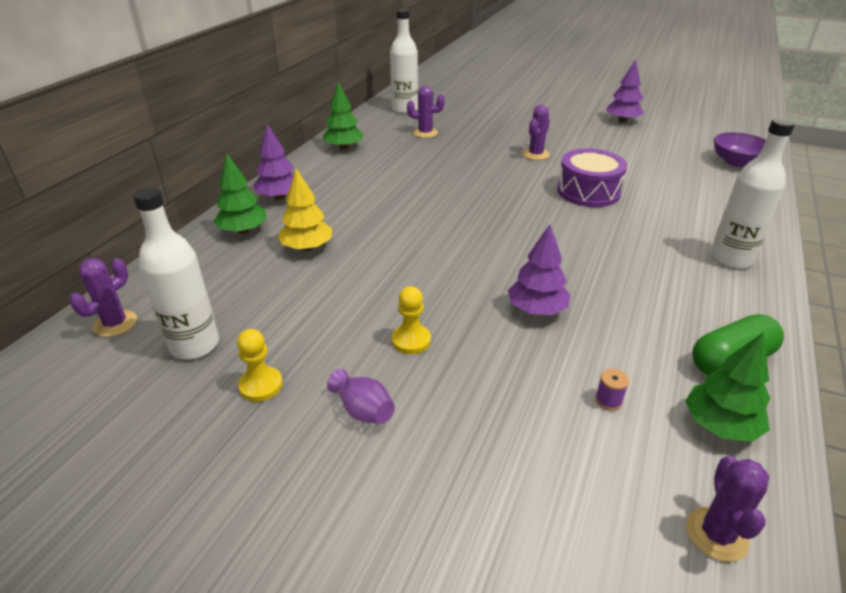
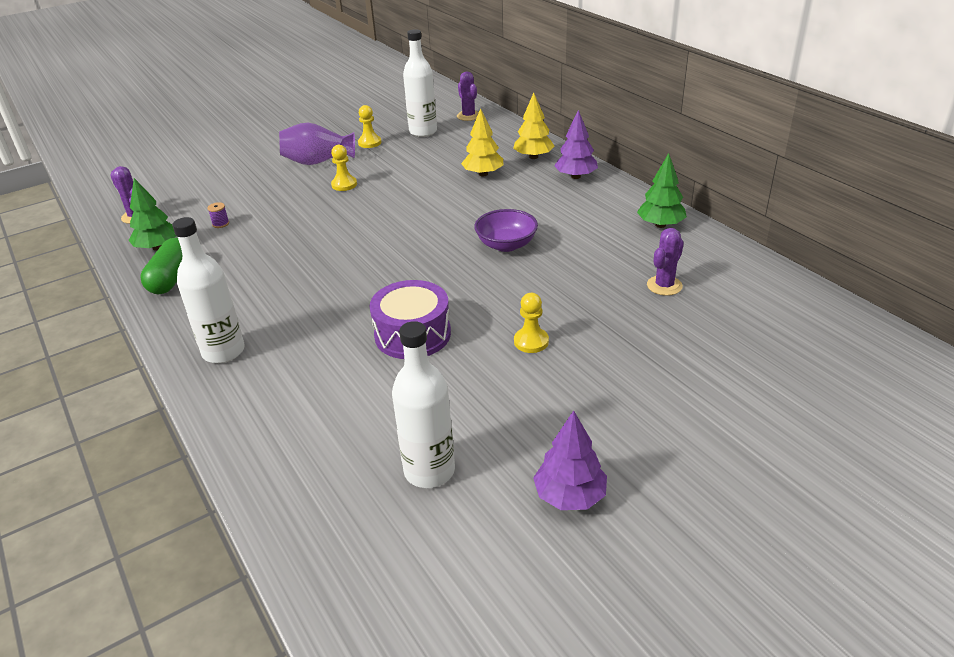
camera: 125 degrees right, 0 degrees up
(243, 231) = (533, 157): green tree -> yellow tree
(363, 410) = (317, 162): purple vase -> purple vase, size x1.76
(404, 109) = (765, 296): white bottle -> white bottle (429, 471)
(535, 154) = (531, 341): purple cactus -> yellow pawn
(537, 310) = (308, 232): purple tree -> none
(736, 162) = (332, 520): purple bowl -> purple bowl (506, 245)

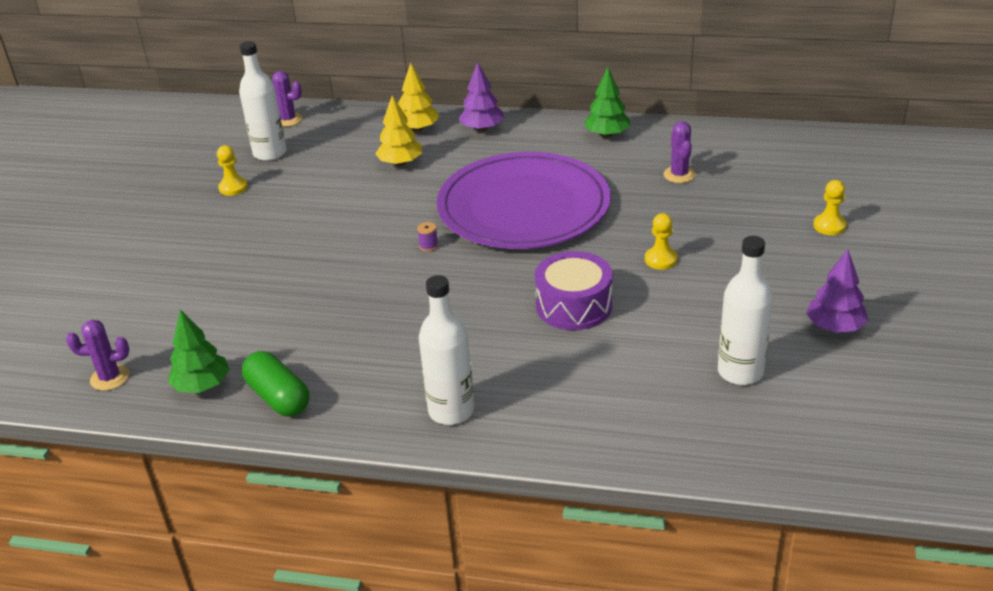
camera: 45 degrees left, 0 degrees up
(220, 224) = (226, 331): purple spool -> purple spool (428, 246)
(317, 162) = (212, 229): purple vase -> none
(344, 185) = (285, 235): yellow pawn -> yellow pawn (829, 226)
(506, 245) = (523, 207): purple bowl -> purple plate

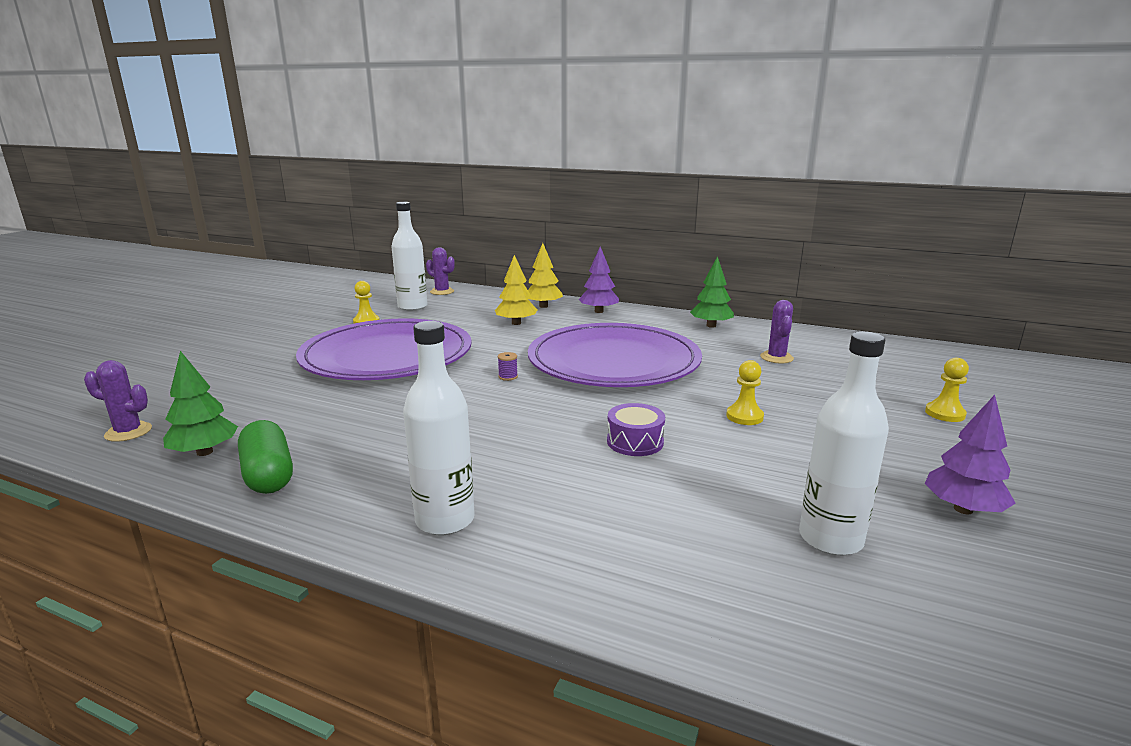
camera: 10 degrees right, 15 degrees down
(290, 237) = (387, 356): none -> purple plate
(574, 306) = (635, 442): purple drum -> purple drum, size x0.65

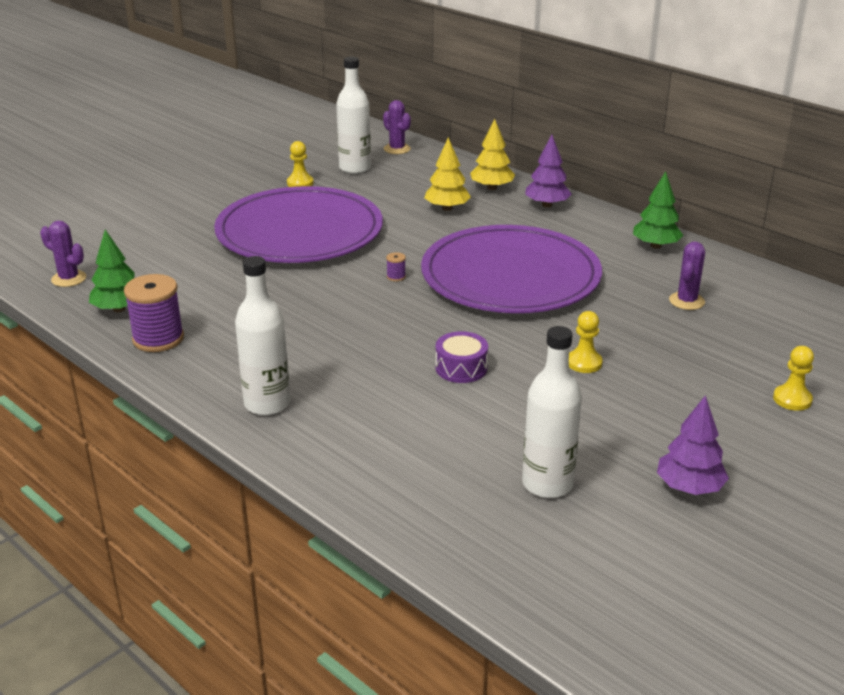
camera: 20 degrees right, 10 degrees up
(268, 474) = (158, 339): green capsule -> purple spool

